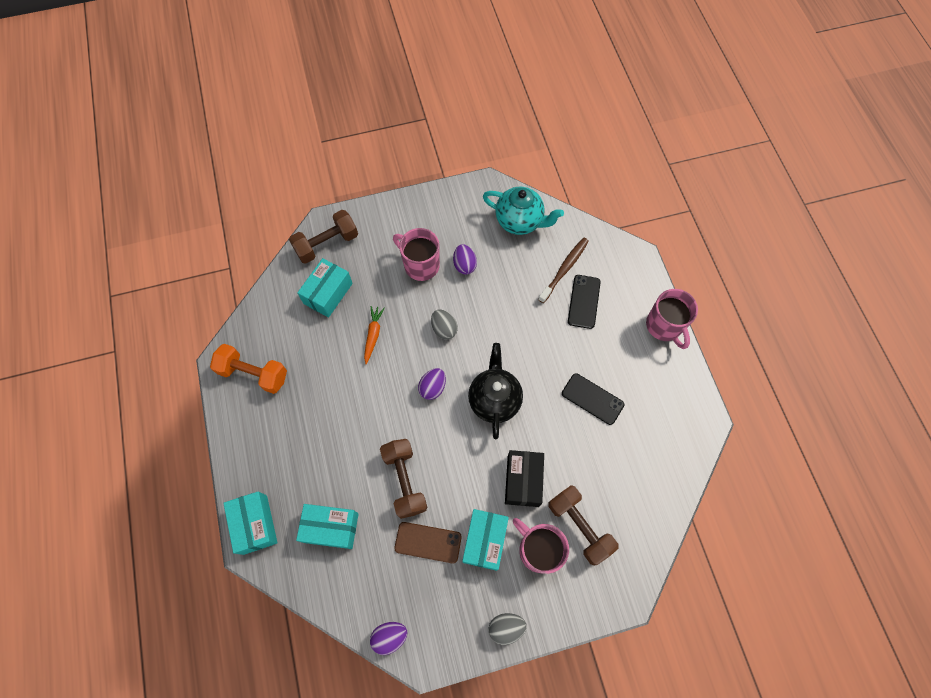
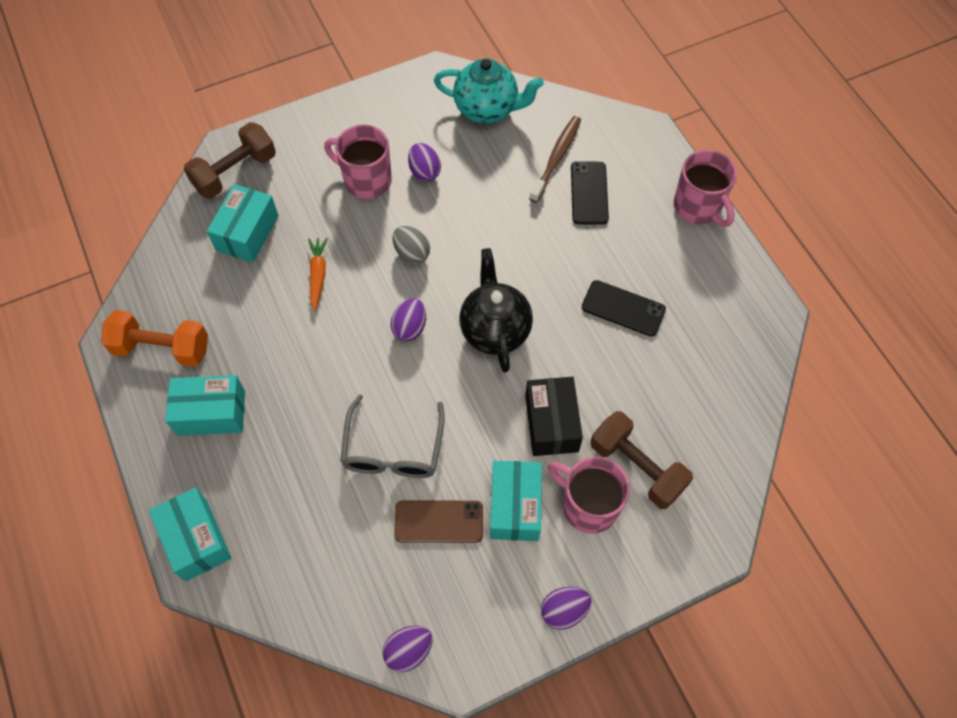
camera: 10 degrees left, 5 degrees down
(331, 528) = (302, 526): turquoise box -> turquoise box (211, 413)
(404, 481) = (393, 449): brown dumbbell -> grey glasses
(506, 627) = (564, 611): grey egg -> purple egg

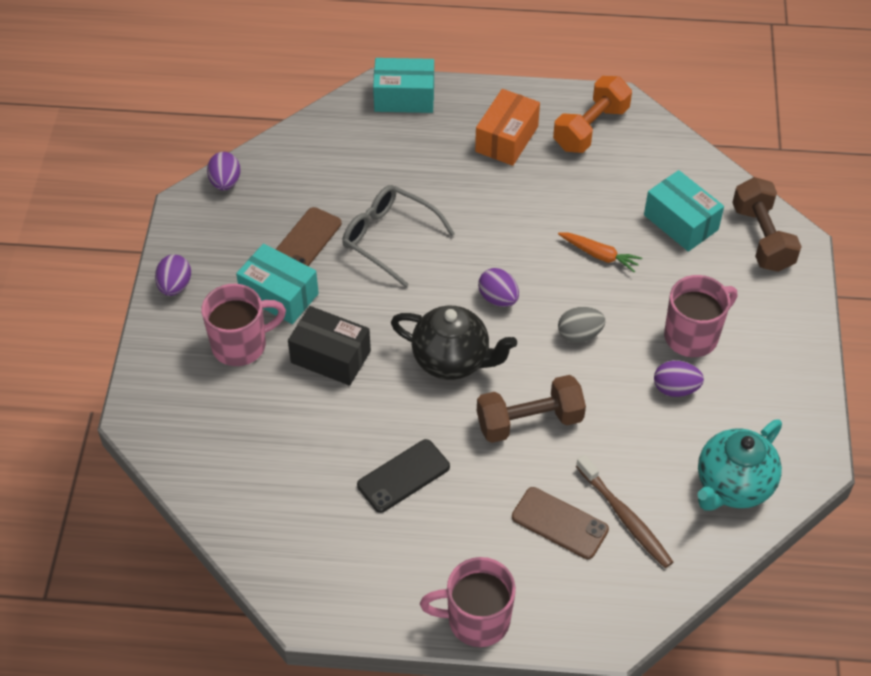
camera: 120 degrees right, 10 degrees down
(211, 413) = (506, 139): turquoise box -> orange box
(589, 193) = (560, 523): black phone -> brown phone
(636, 467) = (245, 397): brown dumbbell -> brown dumbbell (529, 421)

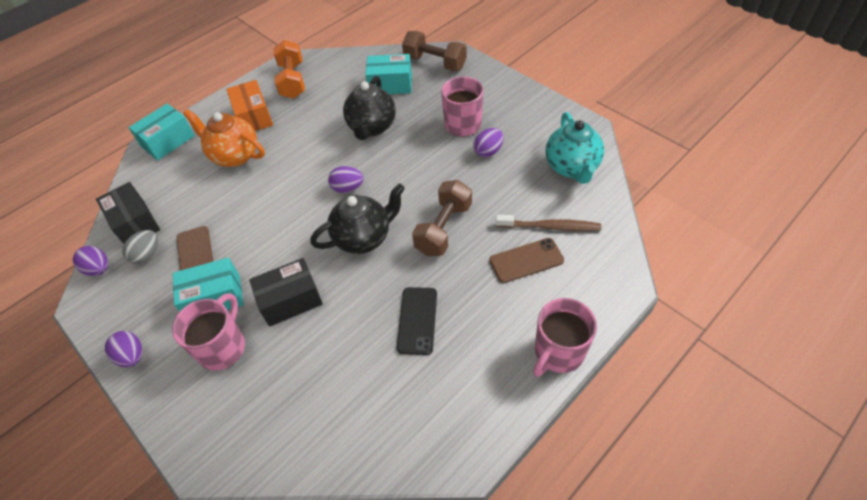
camera: 45 degrees left, 0 degrees up
(293, 163) = (135, 223): none -> black box
(389, 238) = (247, 211): grey glasses -> none
(442, 168) = (235, 156): none -> orange teapot
(579, 335) = (411, 168): grey egg -> grey egg (147, 255)
(599, 255) = (372, 127): orange carrot -> black teapot

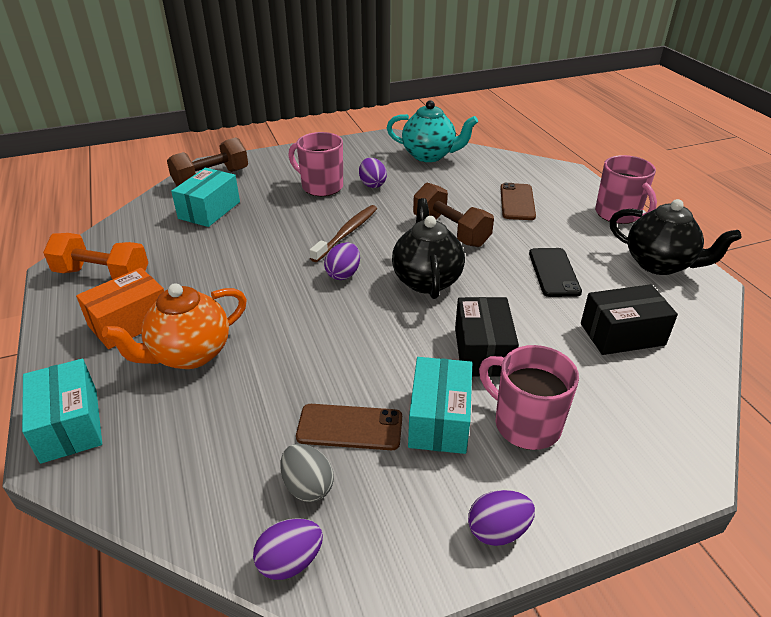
camera: 70 degrees left, 15 degrees down
(135, 223) = (224, 494): black box -> black box (622, 334)
(253, 117) = (130, 322): orange box -> orange box turned 45 degrees counterclockwise
(372, 127) = (264, 237): black teapot -> black teapot (659, 264)
(417, 320) = (554, 272): black phone -> black phone turned 60 degrees clockwise
(549, 227) = (487, 182): brown toothbrush -> brown toothbrush (346, 233)

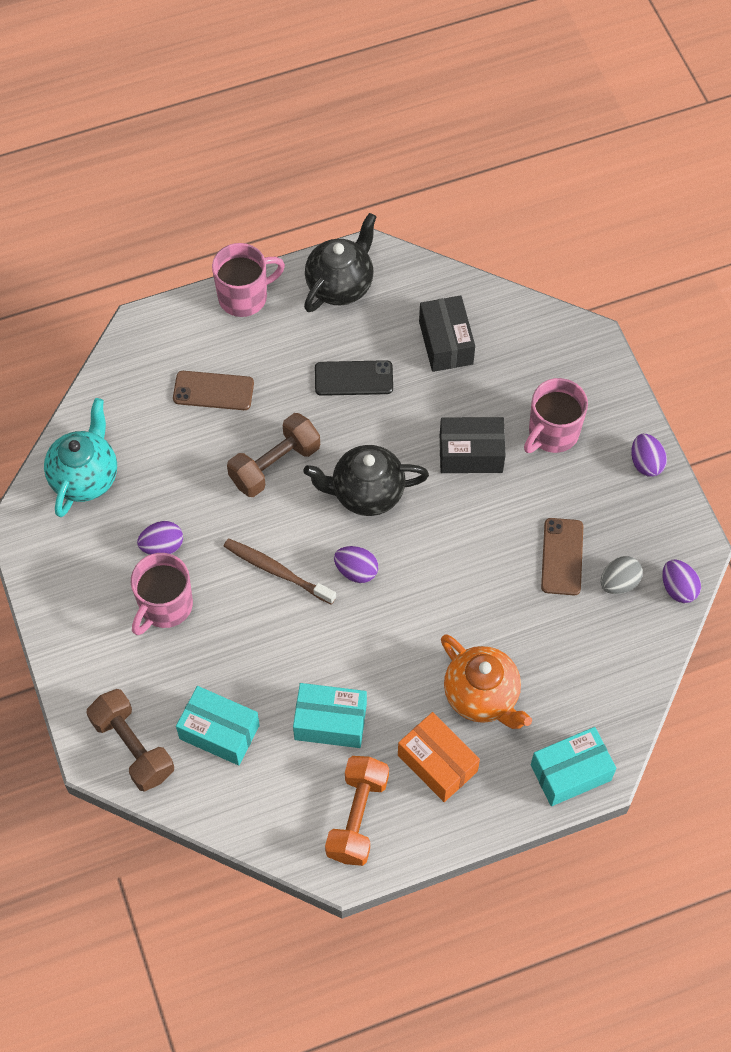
camera: 90 degrees left, 25 degrees up
(439, 419) = (550, 492): turquoise box -> turquoise box (330, 722)

